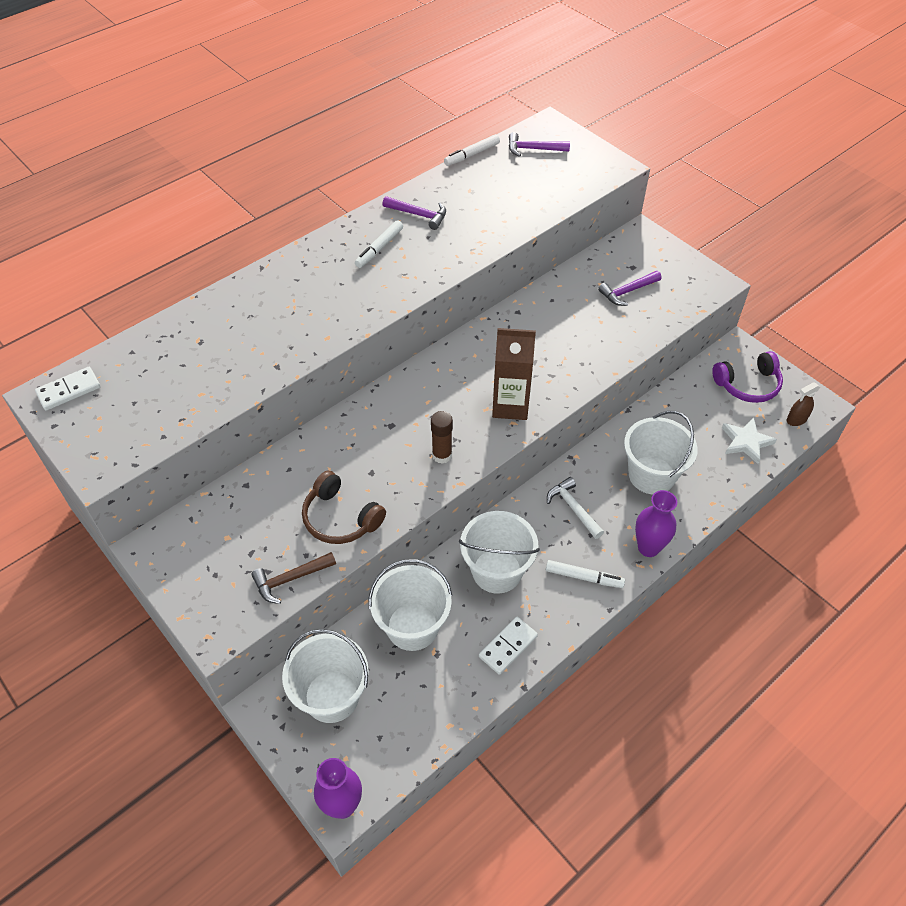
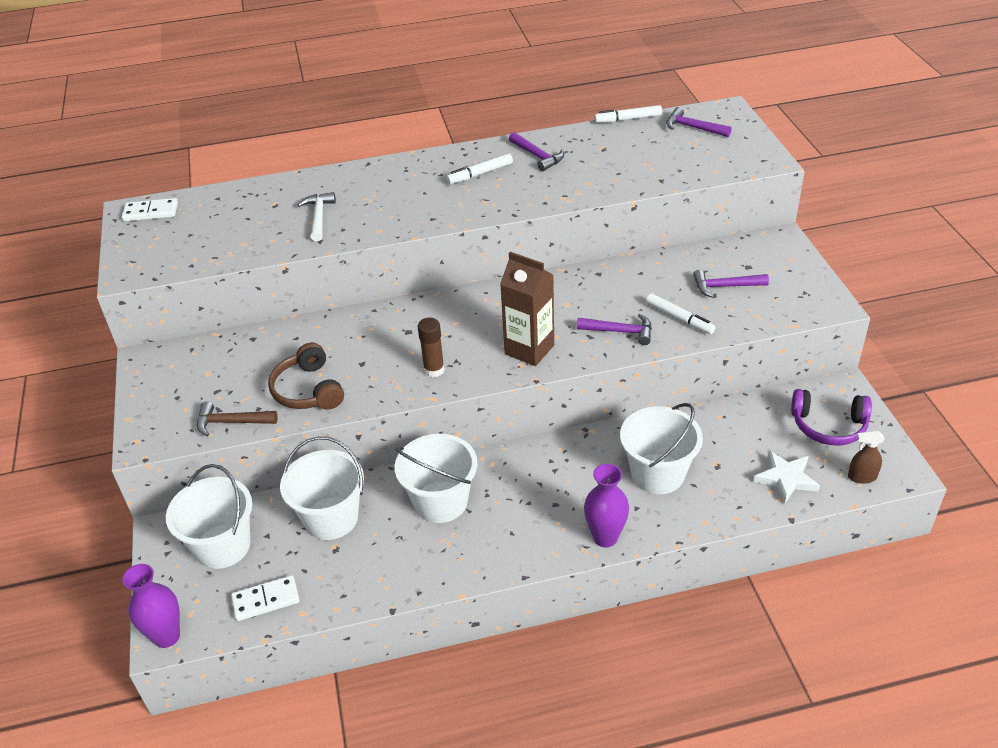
camera: 30 degrees right, 10 degrees down
(508, 646) = (403, 569): white domino -> white domino (266, 600)
(573, 362) = (620, 331): none -> purple hammer
(573, 508) = (554, 475): white hammer -> white hammer (319, 217)
(584, 577) = (520, 539): white marker -> white marker (679, 318)

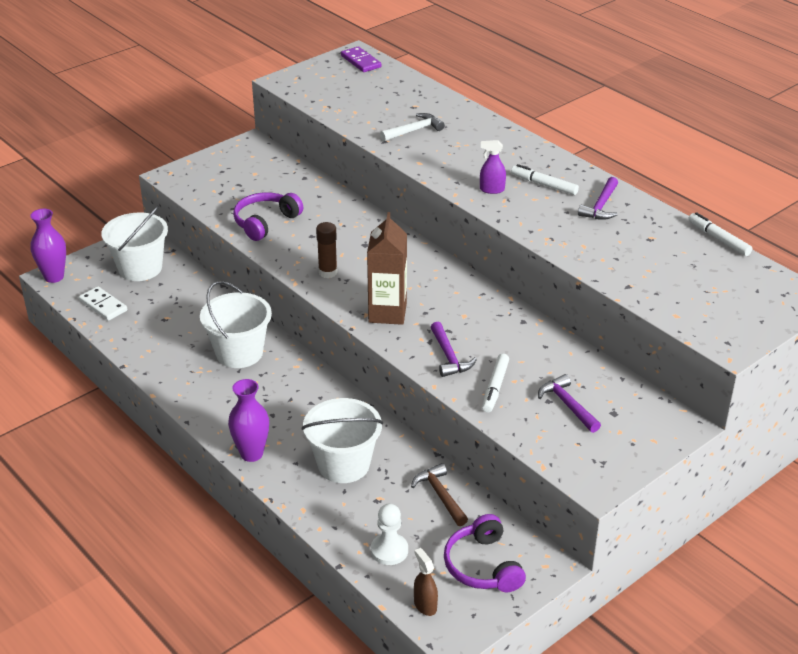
camera: 60 degrees right, 5 degrees down
(151, 212) = (361, 61): white domino -> purple domino
(231, 422) = (211, 202): brown hammer -> brown hammer (440, 495)
(308, 390) = (265, 222): brown headphones -> purple headphones
(331, 518) = (192, 306): white bucket -> none
(463, 203) = (491, 190): none -> purple spray bottle
(693, 127) = (744, 283): purple hammer -> none
(786, 478) = (389, 550): white star -> white pawn

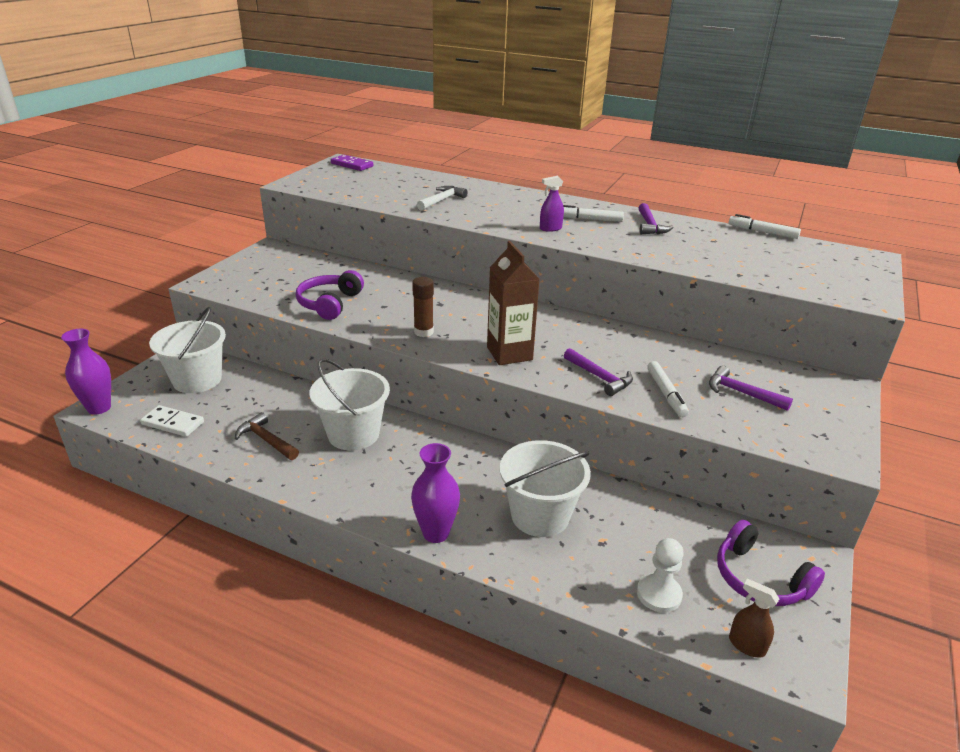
camera: 25 degrees left, 5 degrees down
(440, 495) = (657, 518): brown hammer -> brown hammer (266, 440)

